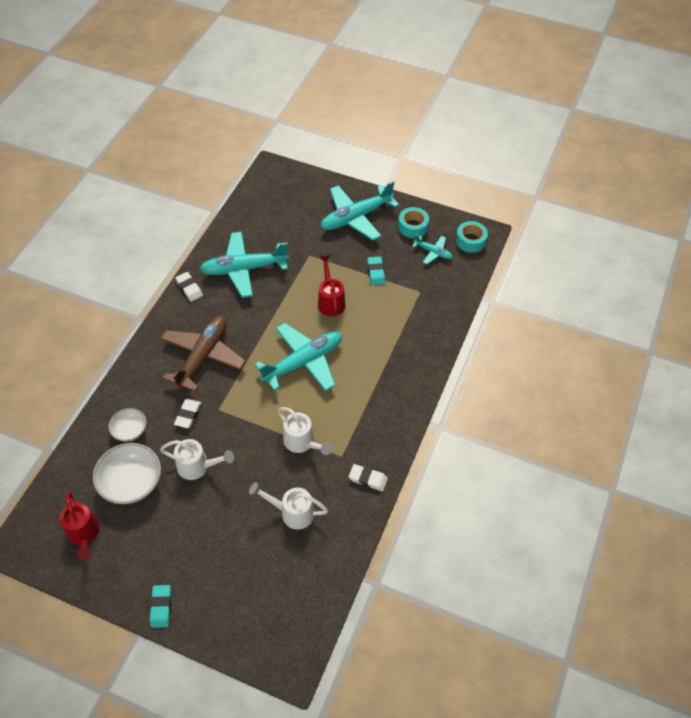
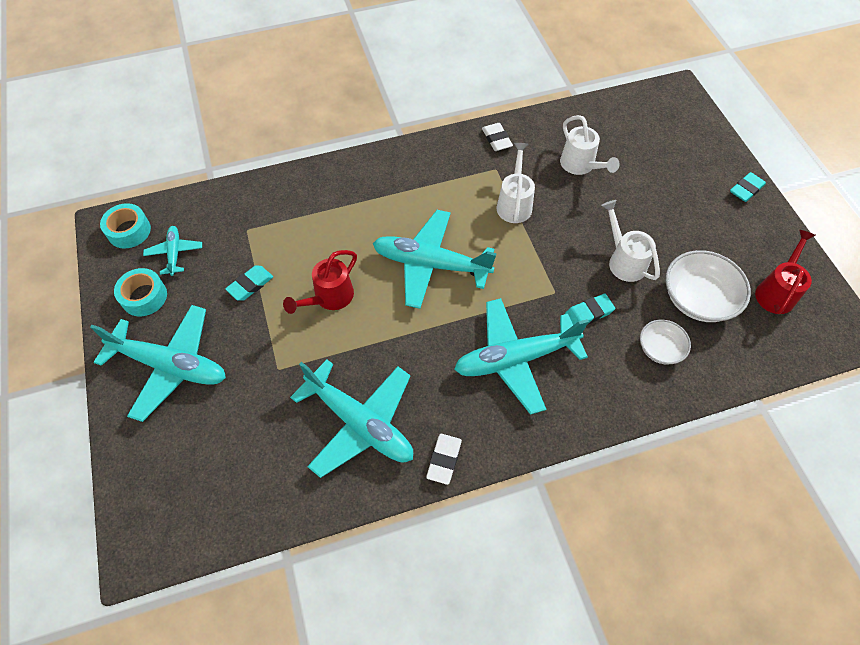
camera: 130 degrees left, 5 degrees up
(188, 415) = (589, 313): white eraser -> turquoise eraser
(203, 356) = (515, 359): brown plane -> turquoise plane

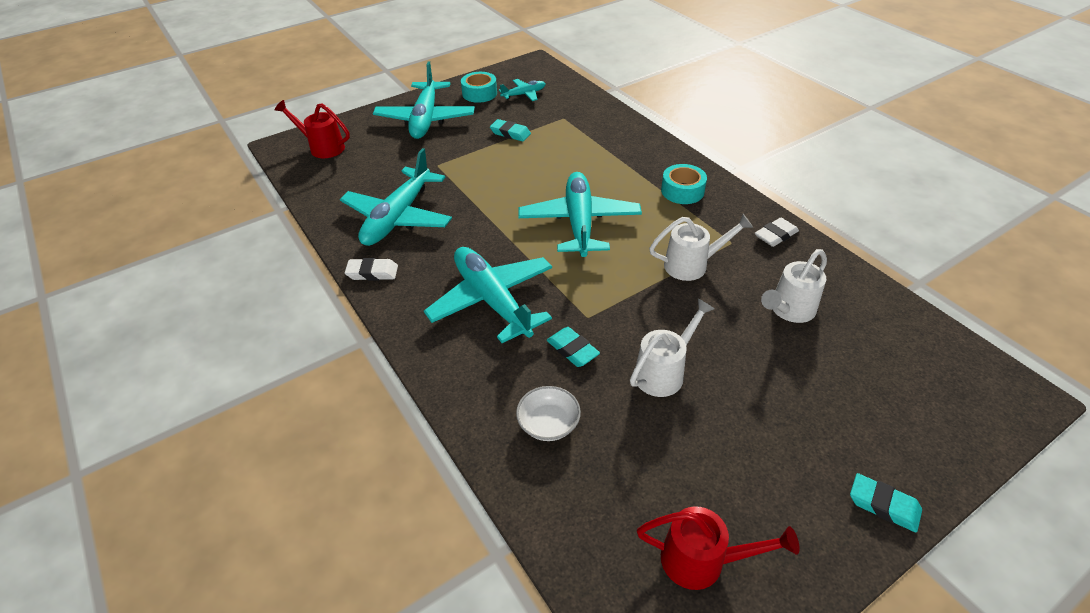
camera: 75 degrees right, 15 degrees down
(129, 231) = (534, 72): turquoise tape -> turquoise tape (682, 191)
(329, 298) = (515, 174): red watering can -> red watering can (322, 147)
(698, 299) = (642, 458): white bowl -> none

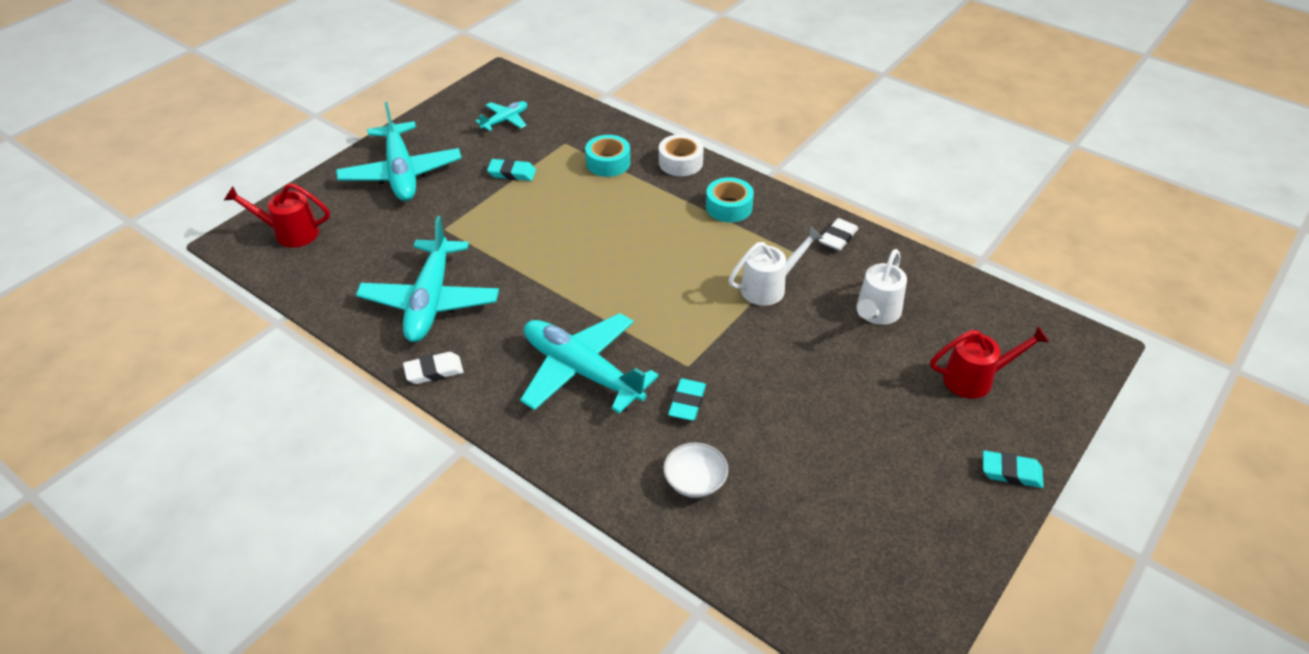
camera: 20 degrees left, 0 degrees up
(479, 93) = (451, 128): turquoise tape -> turquoise tape (608, 163)
(572, 350) = (687, 403): turquoise eraser -> turquoise eraser turned 75 degrees clockwise
(579, 222) = (636, 265): turquoise plane -> none
(654, 148) = (680, 162): none -> white tape
(664, 372) = (783, 402): white watering can -> none
(702, 561) = (880, 562): red watering can -> red watering can (975, 379)

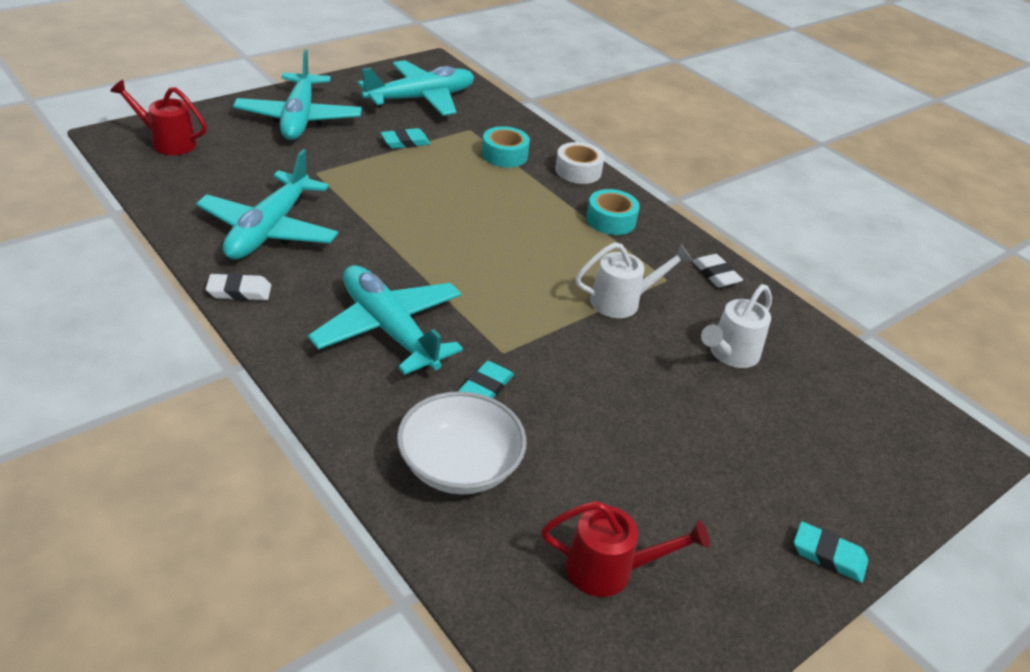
camera: 10 degrees right, 5 degrees down
(505, 120) = (421, 98): turquoise plane -> turquoise plane, size x2.03
(512, 173) = (405, 142): turquoise eraser -> turquoise eraser turned 45 degrees counterclockwise
(695, 481) = (459, 465): white bowl -> white bowl, size x1.71
(838, 238) = (716, 274): white eraser -> white eraser turned 75 degrees counterclockwise
(975, 379) = (820, 447): red watering can -> red watering can (609, 570)

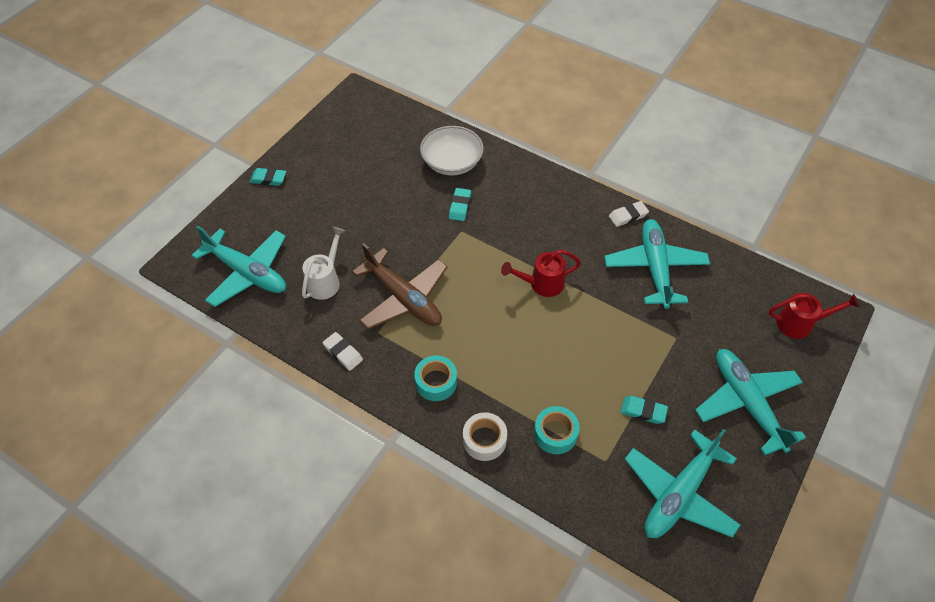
camera: 165 degrees right, 15 degrees up
(389, 329) = (531, 222): turquoise plane -> turquoise plane (247, 273)
(405, 142) = (643, 411): turquoise eraser -> turquoise eraser turned 60 degrees clockwise
(609, 570) = (368, 142): red watering can -> red watering can (541, 284)
(622, 301) = (403, 298): white watering can -> brown plane

